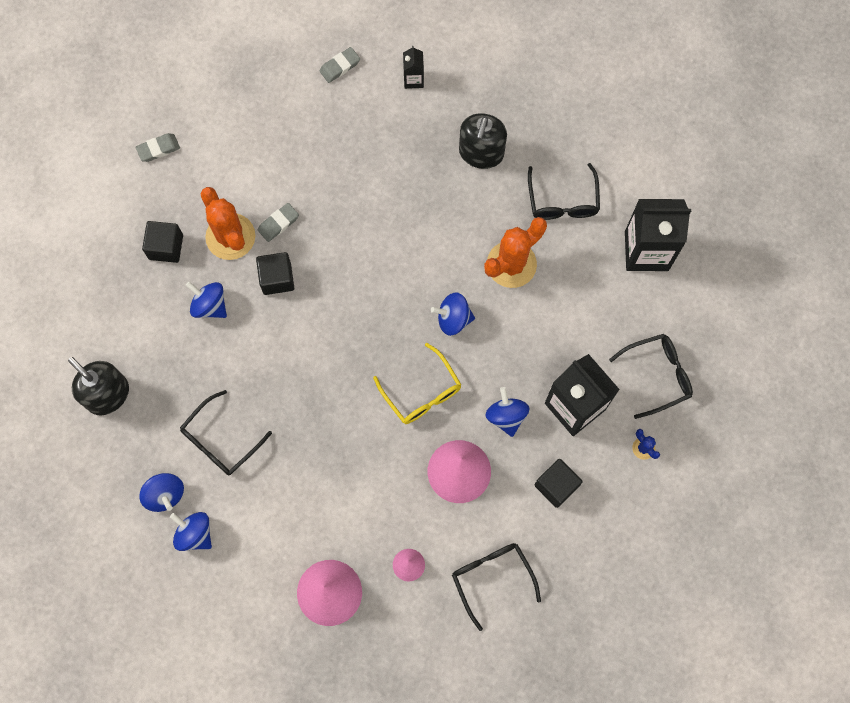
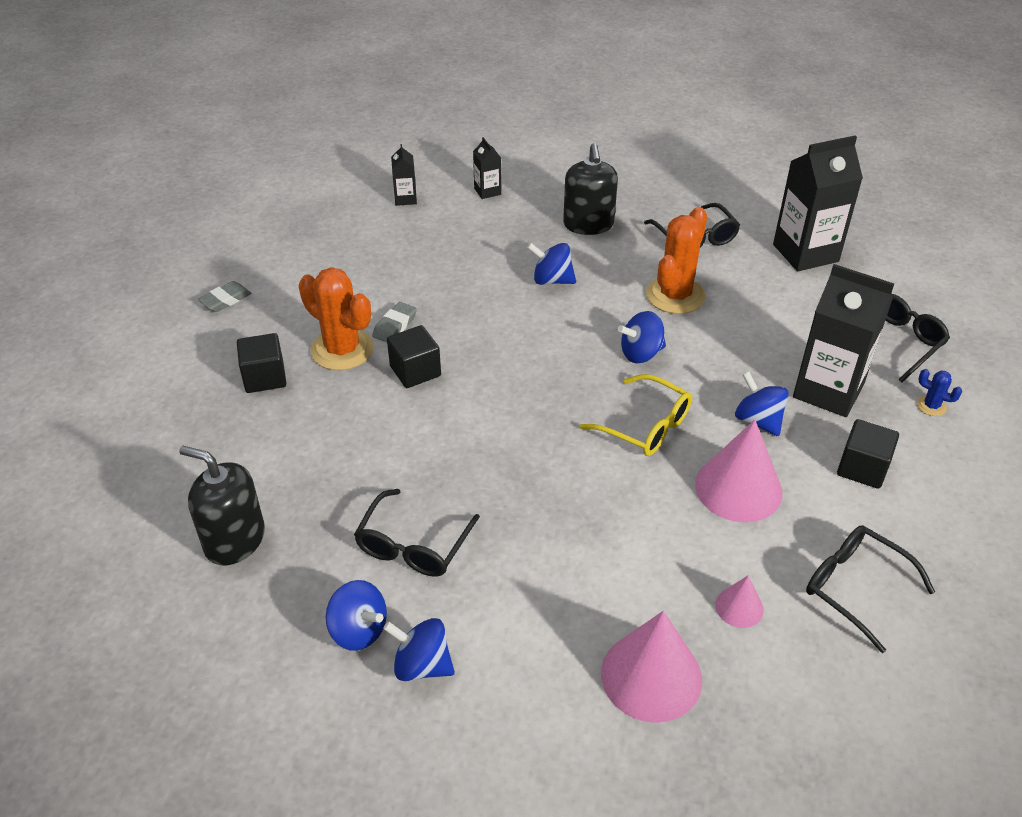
camera: 20 degrees left, 30 degrees down
(210, 305) = (341, 415): blue spinning top -> blue spinning top (552, 280)
(340, 66) = (405, 199): grey eraser -> black carton

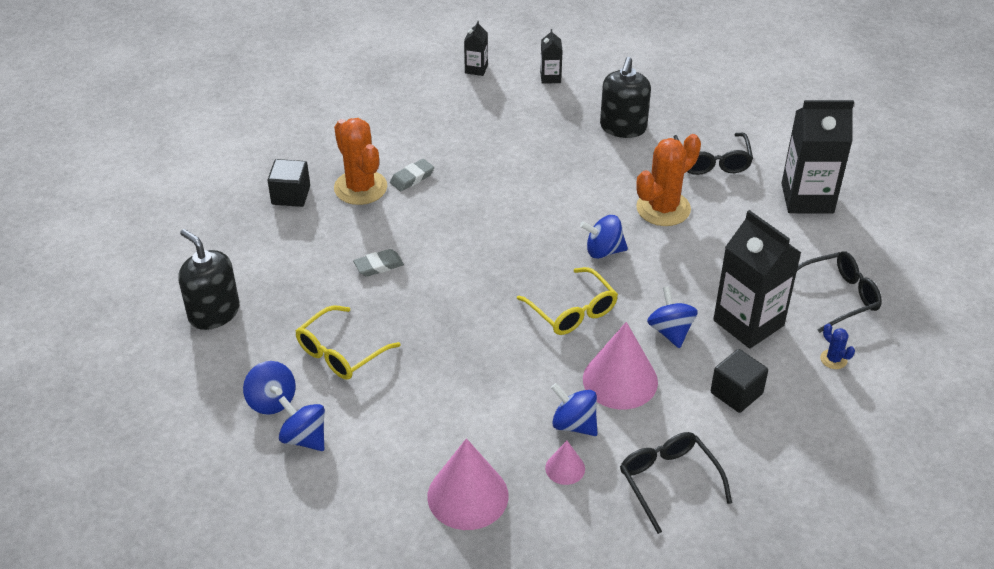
camera: 20 degrees right, 0 degrees up
(225, 300) = (289, 124): grey eraser -> grey eraser (378, 266)
(413, 545) = (341, 352): black glasses -> yellow glasses
(415, 371) = (409, 219): black cube -> none
(552, 280) = (563, 170): blue spinning top -> blue spinning top (574, 424)

